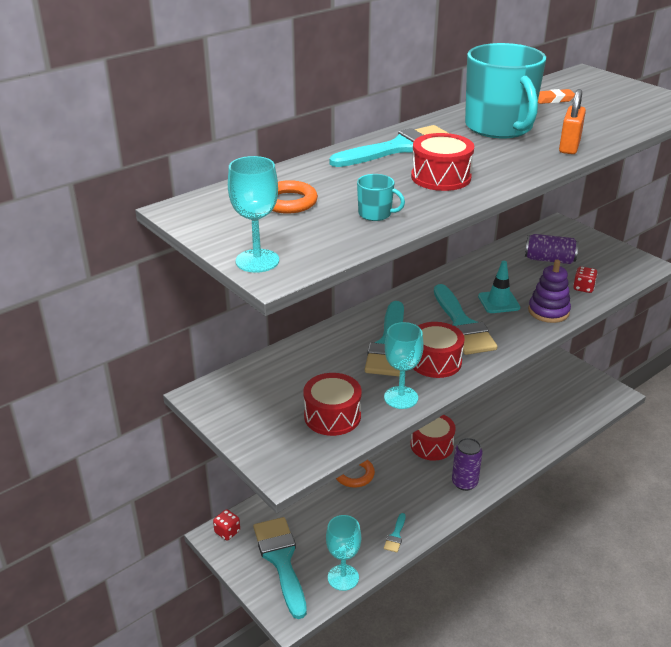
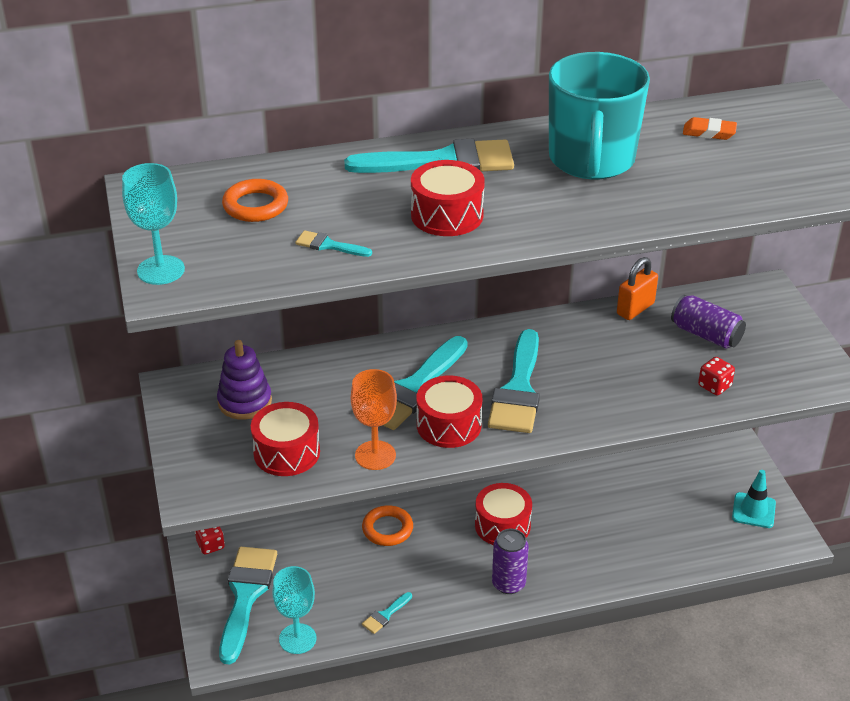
camera: 25 degrees right, 5 degrees up
(375, 214) = (328, 245): turquoise mug -> turquoise brush
(401, 397) = (375, 455): turquoise goblet -> orange goblet
(498, 302) = (588, 373): turquoise traffic cone -> turquoise traffic cone (753, 510)
(548, 311) = (640, 404): purple stacking toy -> purple stacking toy (245, 402)
(569, 147) = (645, 210): orange padlock -> orange padlock (635, 309)

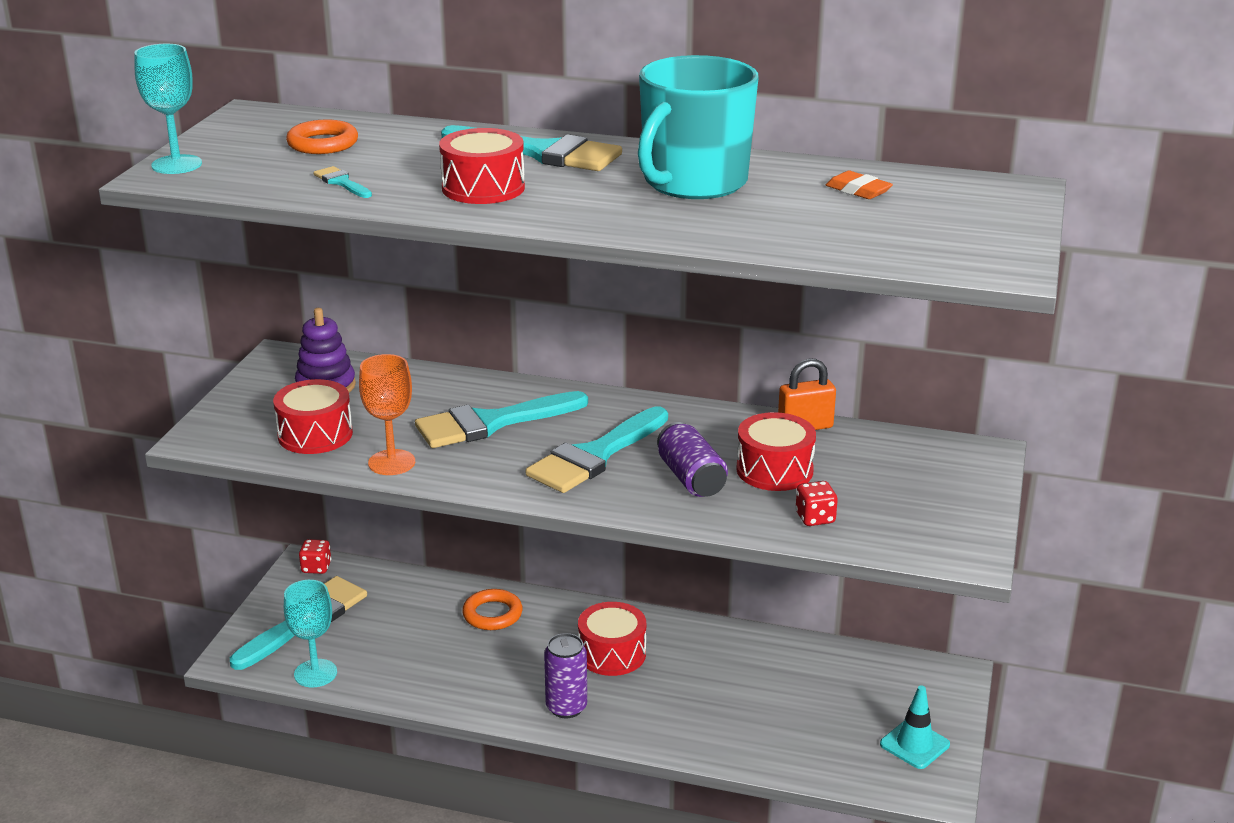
camera: 30 degrees right, 10 degrees down
(385, 615) = (416, 686): turquoise brush -> none
(448, 425) = (490, 461): red drum -> red drum (774, 470)
(706, 334) = (860, 471): purple can -> purple can (691, 478)

